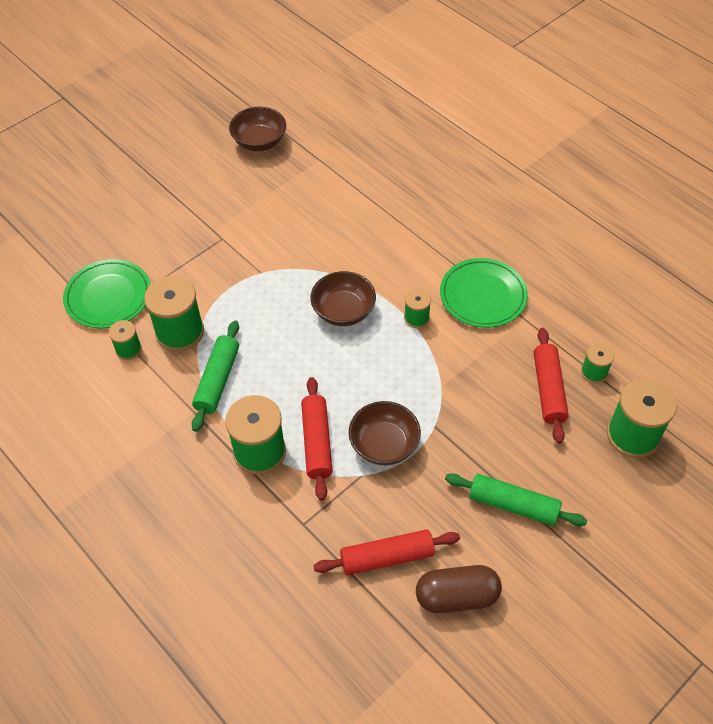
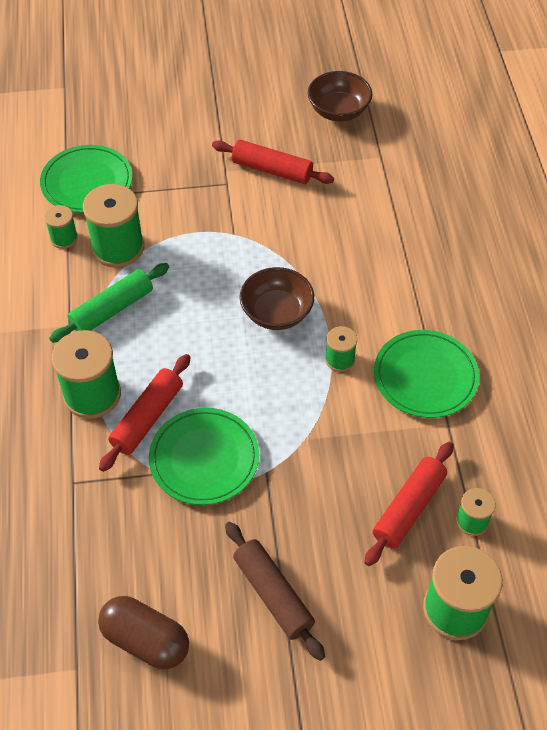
camera: 35 degrees right, 0 degrees up
(384, 444) = (204, 458): brown bowl -> green plate
(387, 557) = (116, 561): red rolling pin -> red rolling pin (272, 170)
(513, 505) = (273, 594): green rolling pin -> brown rolling pin

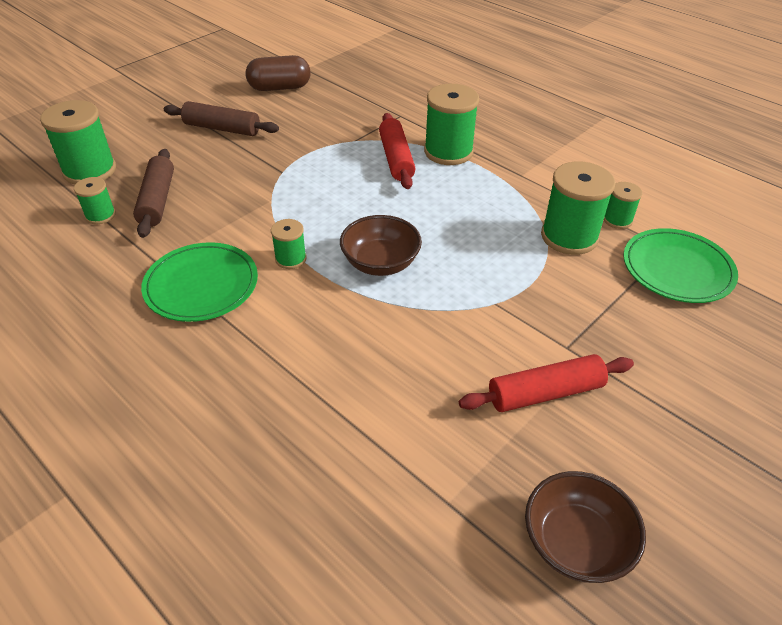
camera: 140 degrees right, 10 degrees down
(112, 309) = (508, 198): green rolling pin -> none
(204, 458) = (332, 159): green plate -> none
(408, 508) = (157, 200): red rolling pin -> brown rolling pin

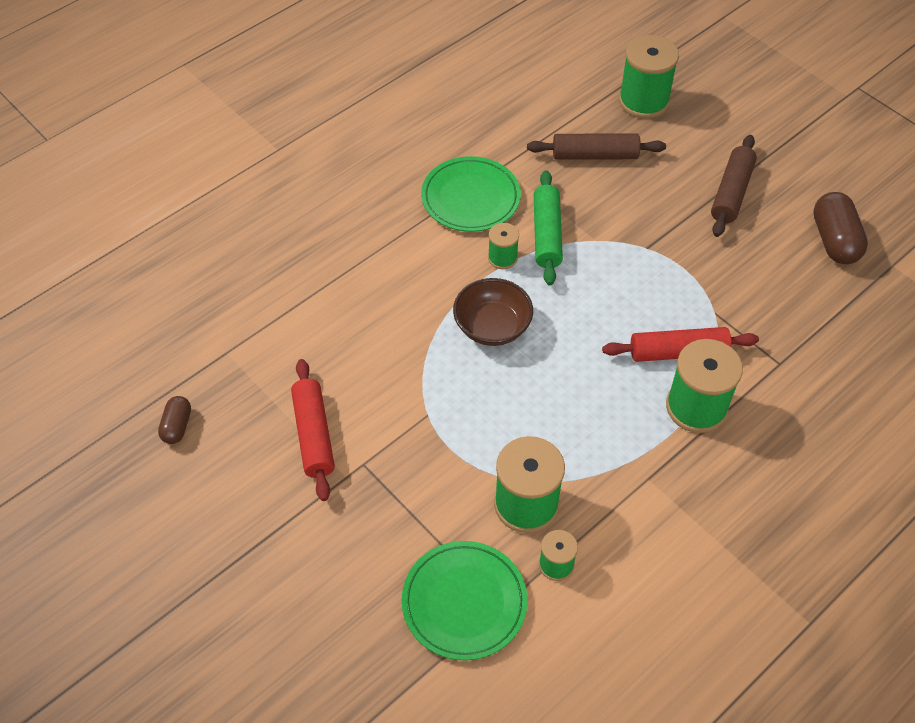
camera: 95 degrees right, 10 degrees up
(100, 215) = (571, 119): green spool -> none
(261, 230) = (546, 234): none -> green rolling pin
(576, 543) = (177, 426): brown bowl -> brown capsule

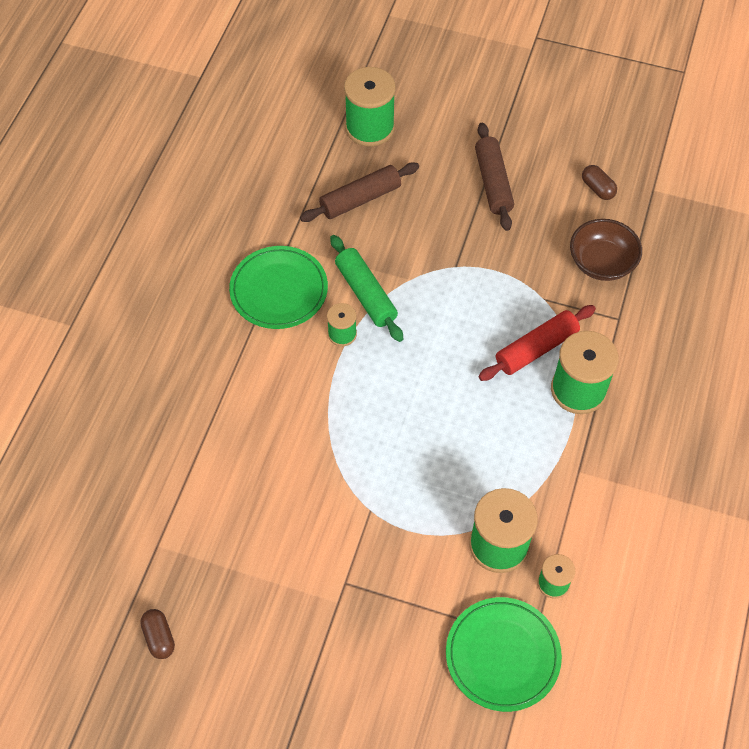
camera: 30 degrees left, 5 degrees up
(314, 435) = (286, 579): red rolling pin -> none
(492, 327) = (373, 402): brown bowl -> brown bowl (601, 263)
(834, 240) = (597, 188): brown capsule -> brown capsule, size x0.57

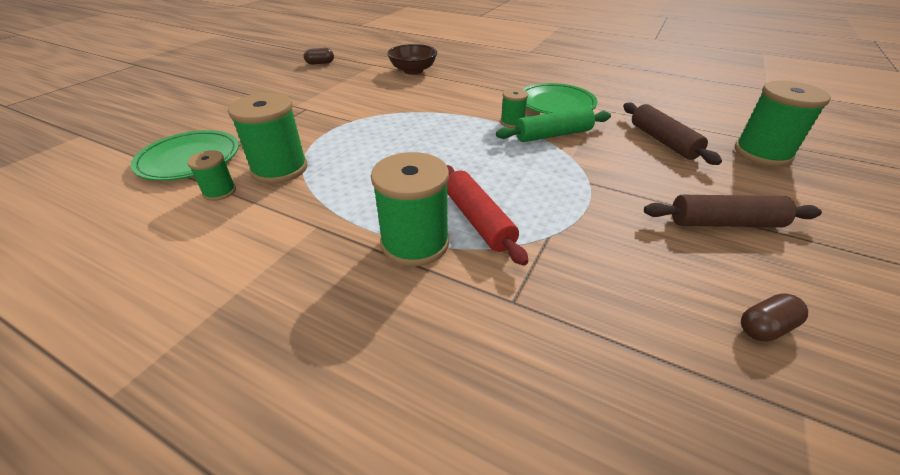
camera: 100 degrees right, 20 degrees down
(601, 263) = (612, 302): brown bowl -> brown bowl (413, 71)

